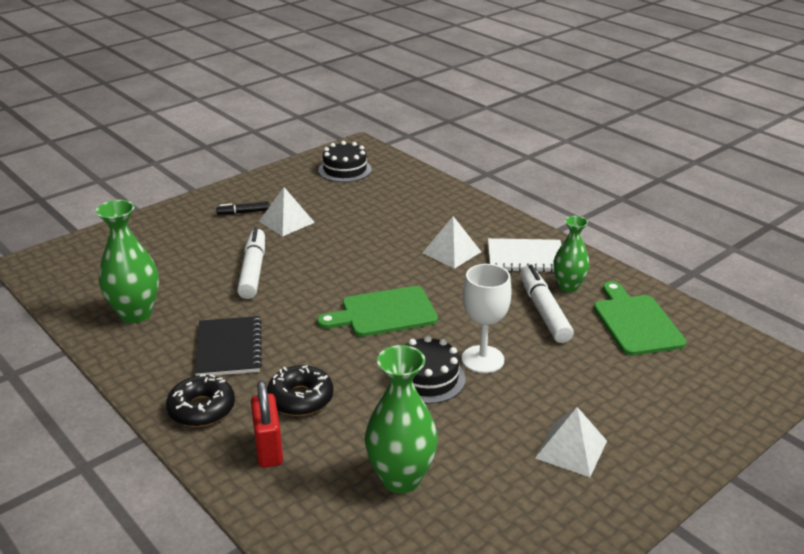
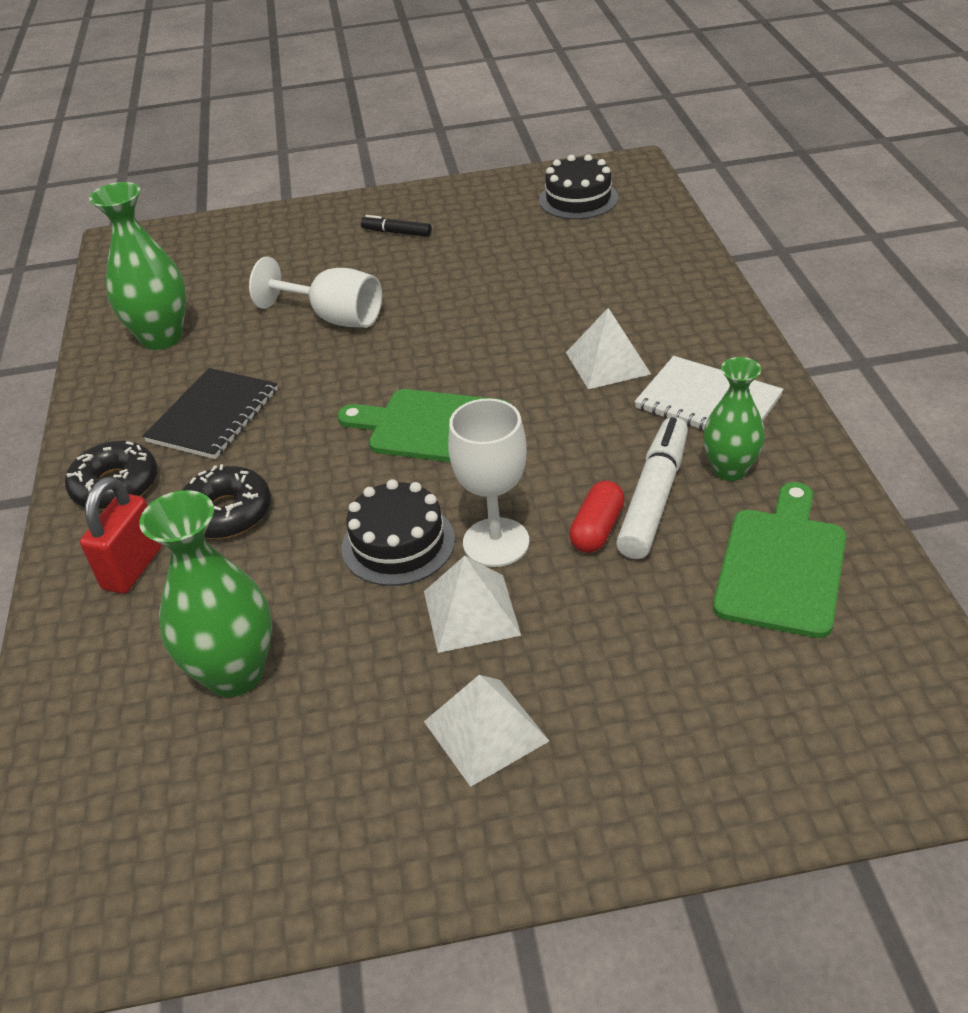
camera: 35 degrees right, 10 degrees up
(253, 271) = (334, 318): white marker -> white goblet
(286, 222) = (435, 259): white pyramid -> white pyramid (471, 612)
(530, 335) = (597, 529): none -> red capsule

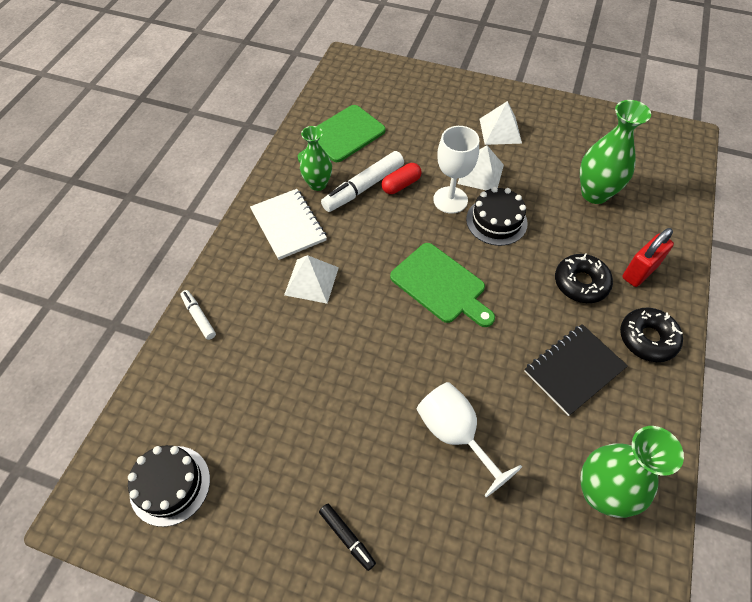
camera: 155 degrees left, 15 degrees up
(698, 285) = (199, 317): none -> white marker

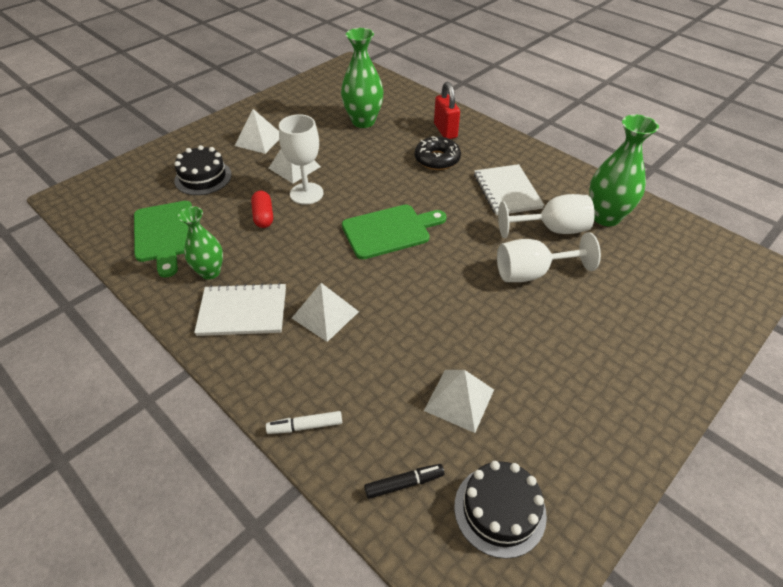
camera: 65 degrees left, 10 degrees down
(265, 418) = (459, 400): none -> white pyramid
(347, 537) = (599, 373): black marker -> black marker (404, 483)
(363, 187) = (244, 241): white marker -> none
(496, 221) = (349, 177): black cake -> black cake (203, 177)
(538, 436) = (552, 229): none -> white goblet
(574, 370) = (507, 191): black notebook -> white notebook
(647, 339) = (500, 150): black donut -> none

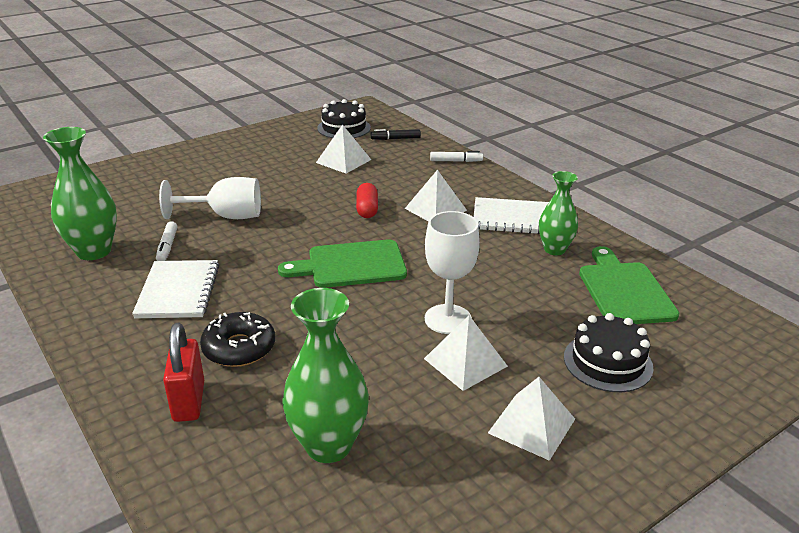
camera: 170 degrees left, 15 degrees down
(263, 216) = (505, 297): red capsule -> red capsule (367, 209)
(552, 229) = (167, 247): white goblet -> white marker

